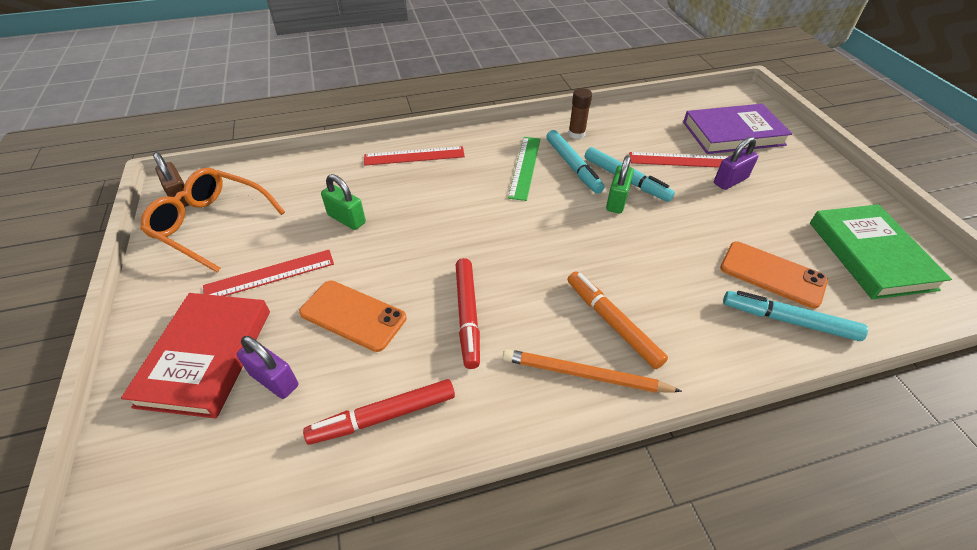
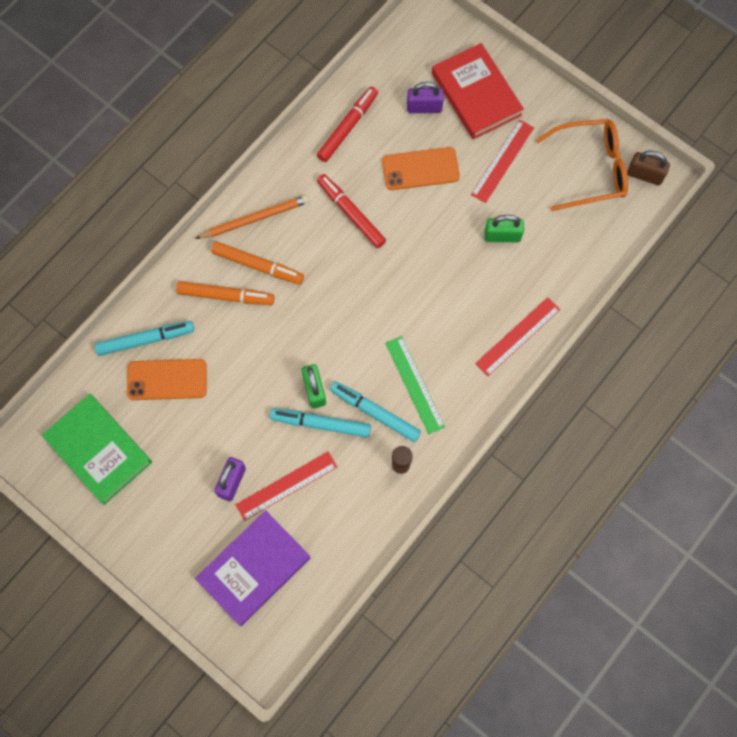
camera: 145 degrees right, 25 degrees up
(668, 313) = (226, 296): none -> orange marker

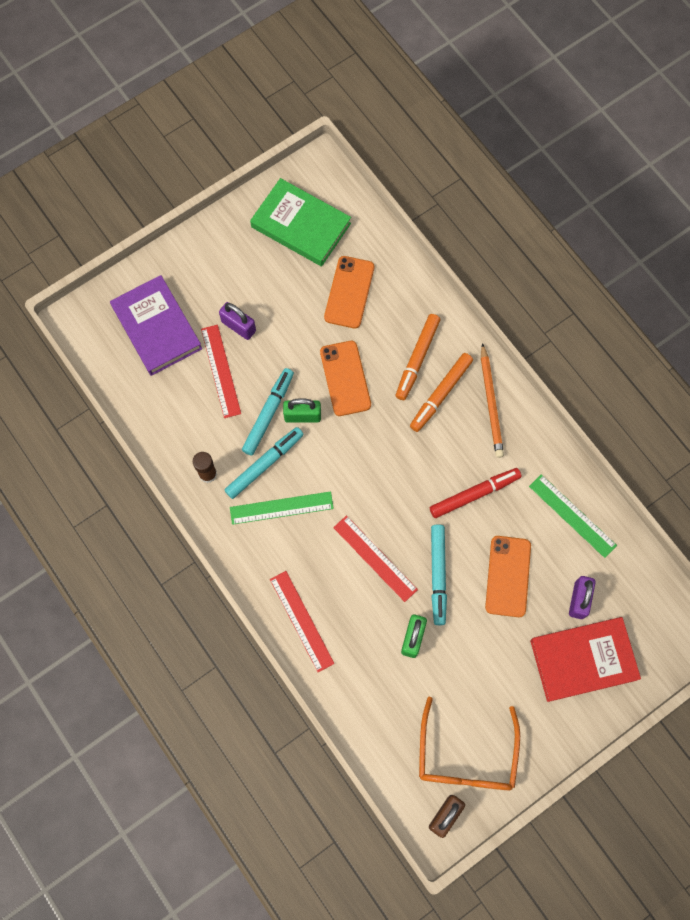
camera: 105 degrees right, 0 degrees up
(99, 450) = (301, 225): green book -> green book turned 60 degrees clockwise
(145, 340) = (392, 282): turquoise marker -> turquoise marker (438, 575)
(263, 359) = (345, 378): none -> orange phone
(347, 127) = (572, 515): red marker -> green ruler
(502, 161) = (498, 664): red ruler -> red ruler (375, 558)

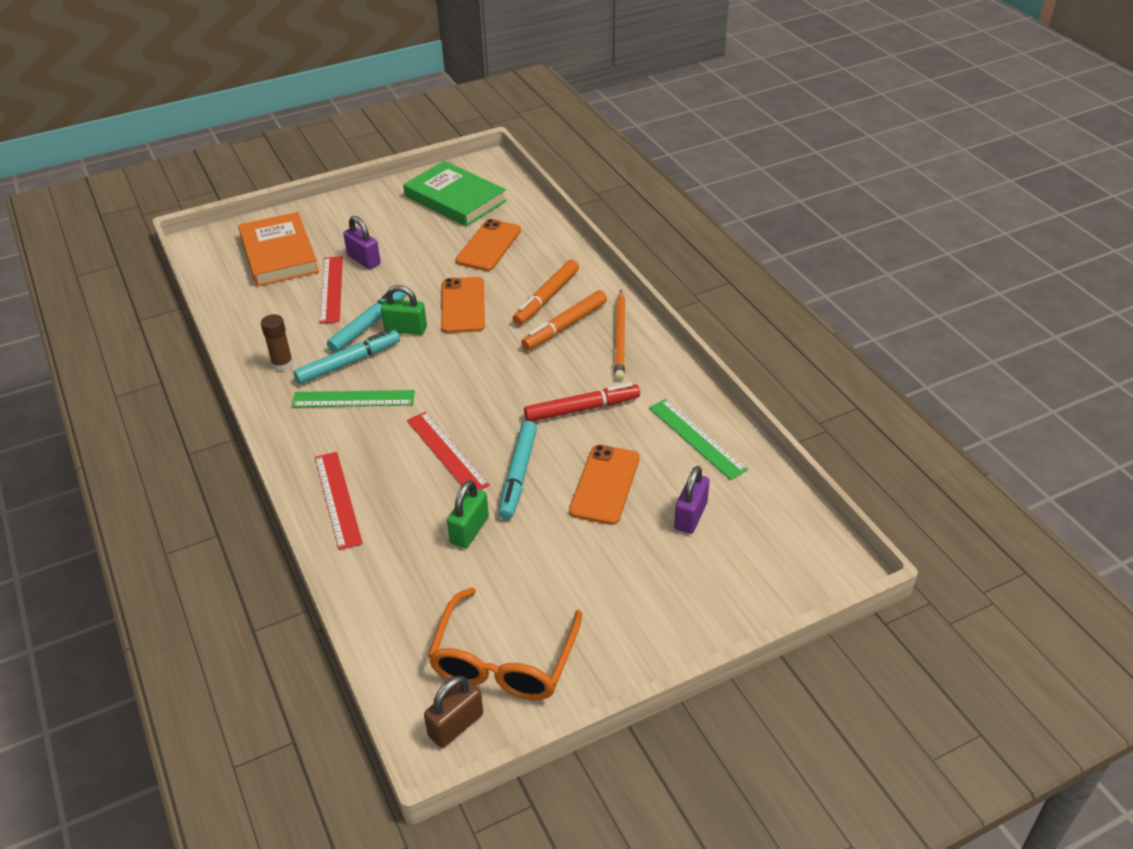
camera: 10 degrees right, 30 degrees down
(156, 328) = (279, 254): purple book -> orange book
(583, 659) = (685, 576): red book -> none

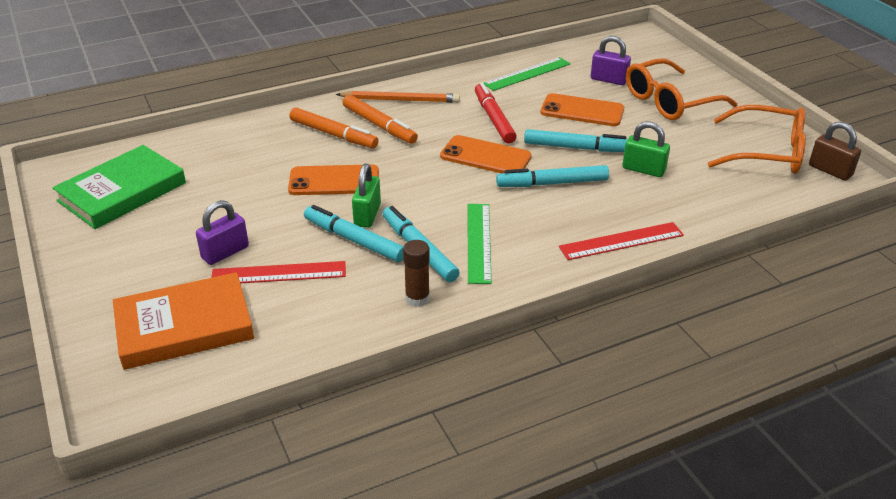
camera: 90 degrees left, 5 degrees down
(447, 452) = (552, 183): red ruler -> turquoise marker
(489, 246) = (230, 168): orange phone -> orange phone (485, 156)
(636, 574) = (670, 101): none -> orange glasses

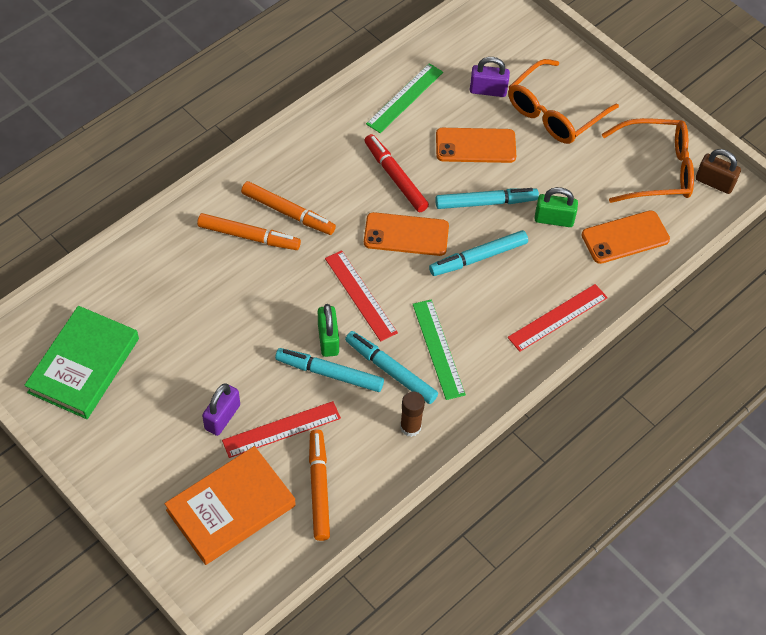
camera: 20 degrees left, 20 degrees up
(288, 329) = (319, 488): none -> orange marker
(334, 181) = (278, 302): orange phone -> orange phone (625, 237)
(400, 100) = (293, 168): orange pencil -> none
(418, 190) = (360, 295): none -> red ruler

